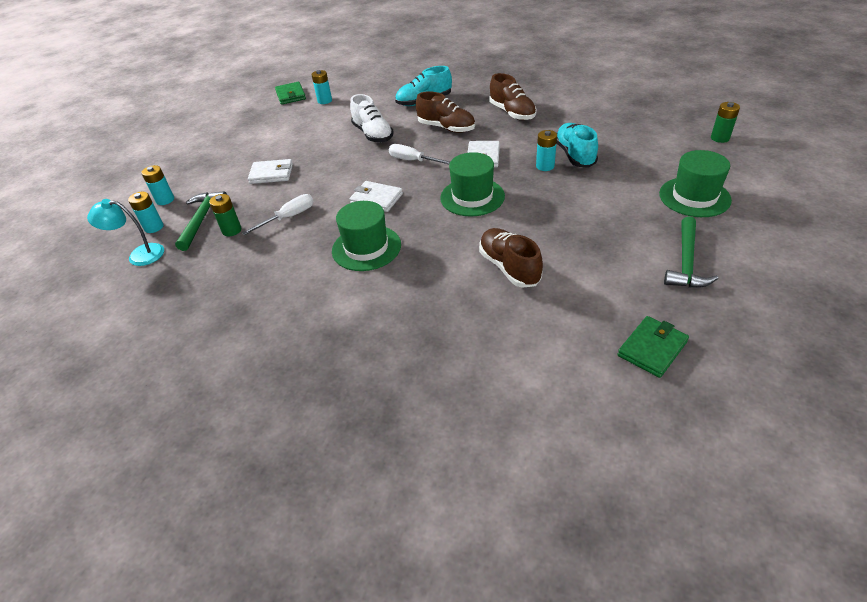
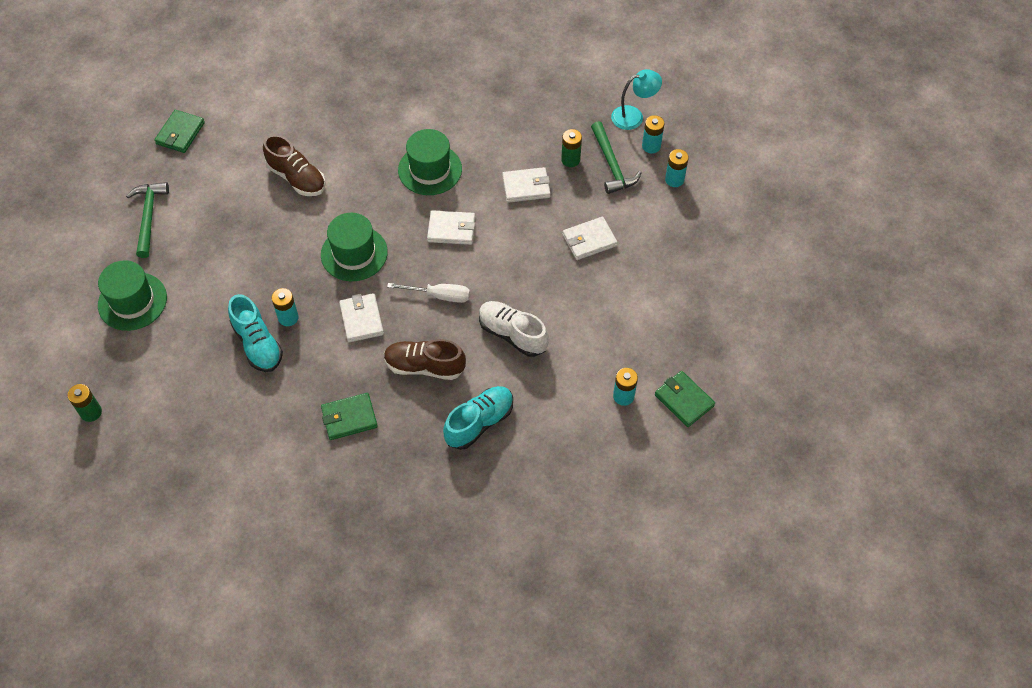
camera: 155 degrees right, 15 degrees up
(289, 217) = (526, 187): white screwdriver -> white wallet
(512, 113) = (349, 418): brown shoe -> green wallet

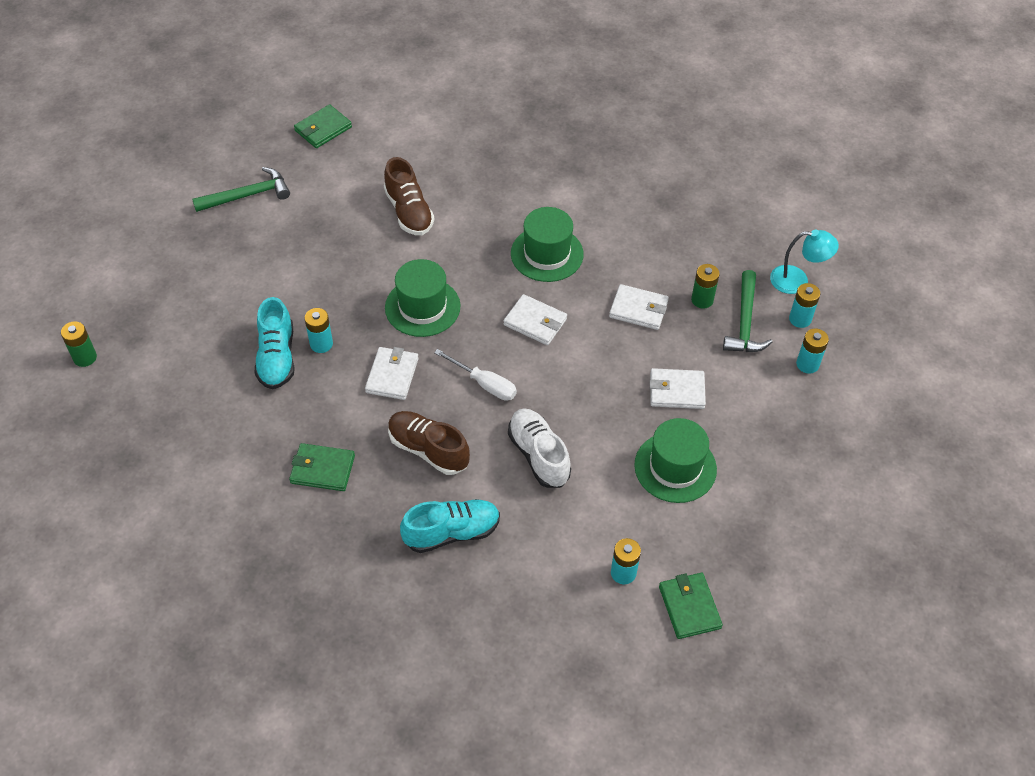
camera: 25 degrees right, 5 degrees down
(132, 301) = (185, 268): green hat -> green hat (675, 467)
(149, 217) = (248, 195): green hammer -> green hammer turned 45 degrees clockwise

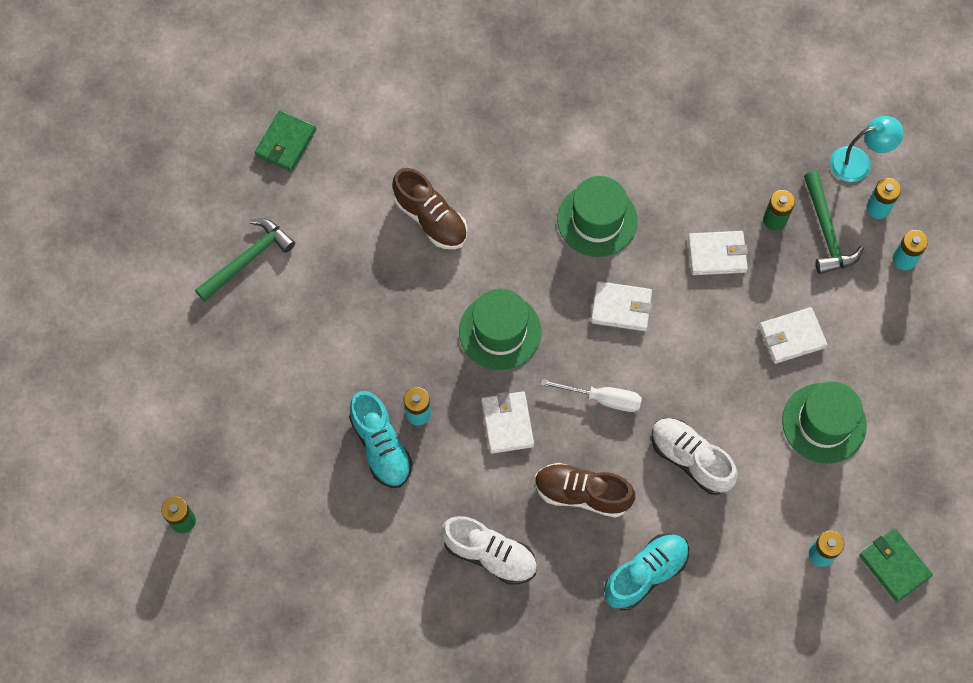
camera: 20 degrees left, 15 degrees up
(322, 469) = (490, 554): green wallet -> white shoe

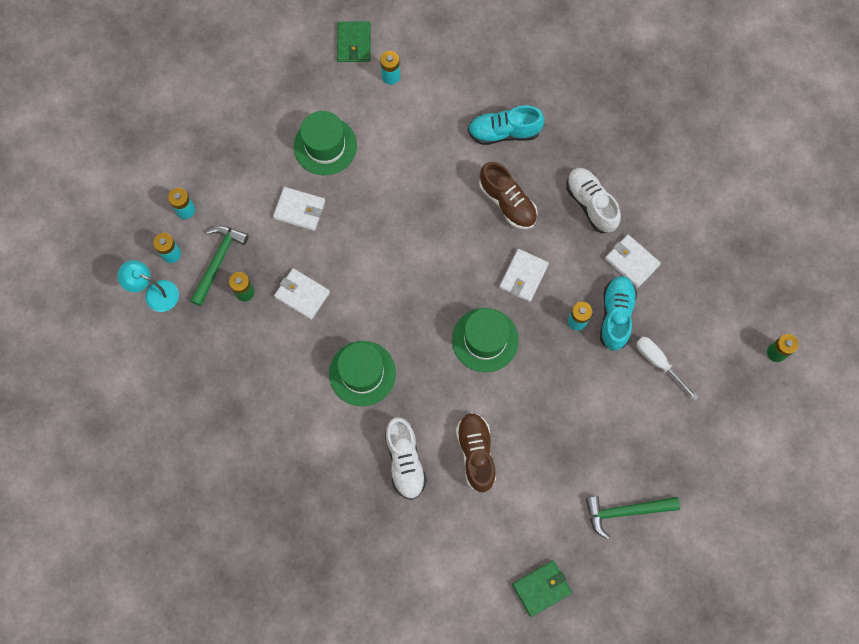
camera: 145 degrees left, 5 degrees up
(603, 399) = (450, 251): white screwdriver -> white screwdriver (658, 363)
(621, 307) = (393, 302): white wallet -> white wallet (631, 262)
(690, 459) = (424, 179): white shoe -> white shoe (405, 461)

